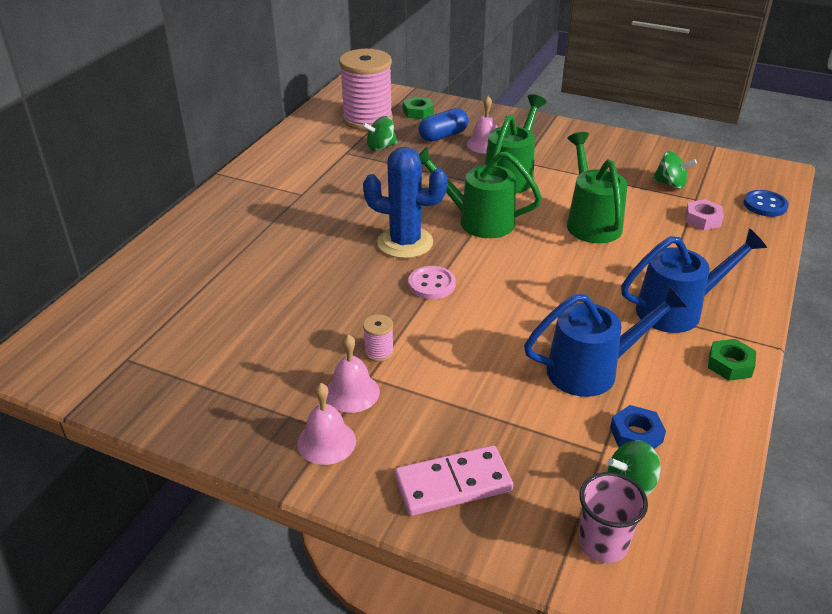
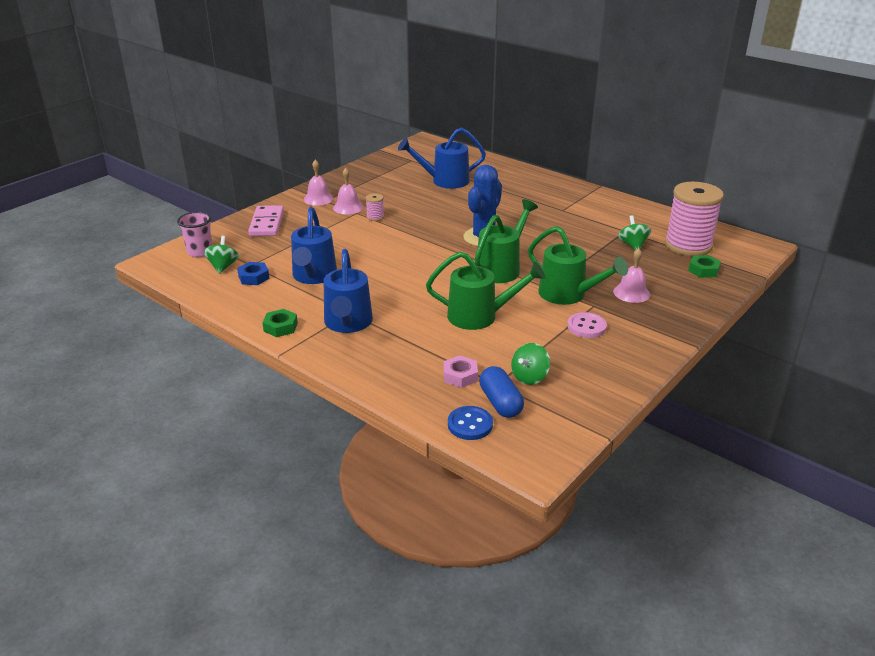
camera: 105 degrees right, 5 degrees down
(221, 304) = (444, 181): none -> blue watering can
(431, 284) = (430, 240): pink button -> pink button (586, 327)
(443, 136) = (651, 275): blue capsule -> blue capsule (500, 403)

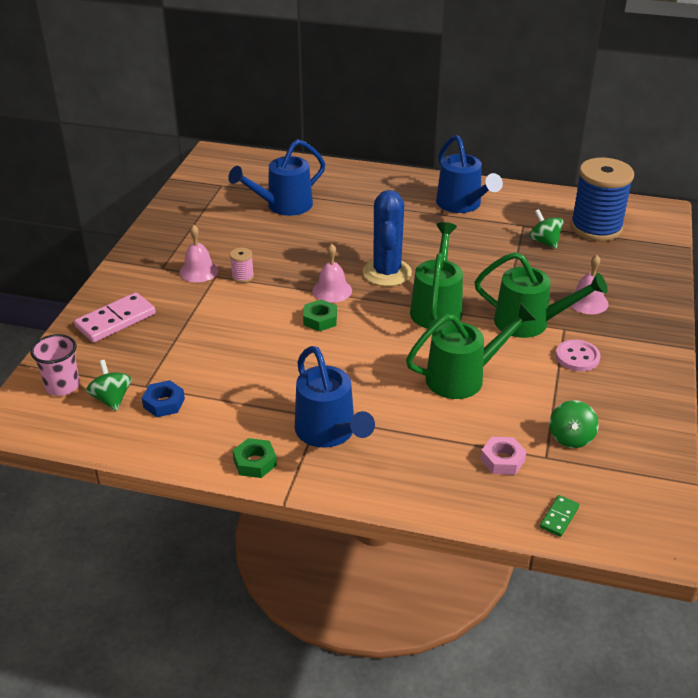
camera: 25 degrees left, 5 degrees up
(267, 223) = (116, 320): pink domino -> pink domino turned 75 degrees clockwise
(313, 276) = (236, 380): blue watering can -> blue watering can (462, 205)
(318, 199) = (152, 267): pink bell -> pink bell (332, 290)
(470, 424) = (559, 517): blue button -> green domino
(500, 403) = (567, 479): blue capsule -> none
(688, 245) = (596, 228): pink spool -> blue spool
(703, 270) = (632, 255): green nut -> green nut (320, 319)

